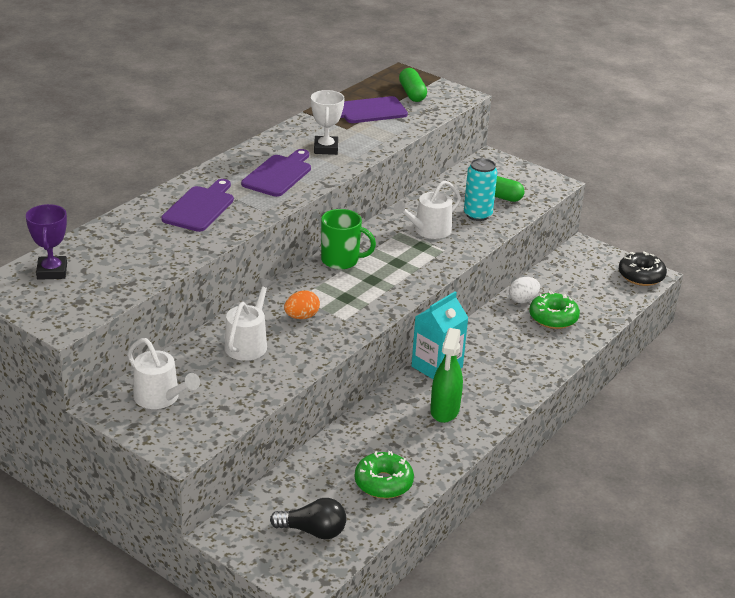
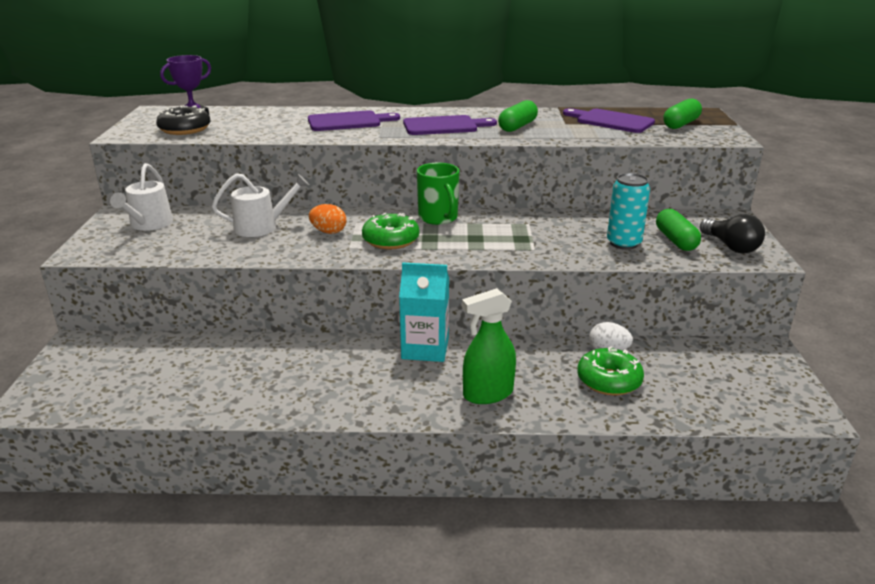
camera: 55 degrees right, 5 degrees down
(313, 531) = (106, 382): black light bulb -> black light bulb (731, 246)
(326, 148) = (517, 126): white trophy -> green capsule
(383, 483) = (209, 390): green donut -> green donut (390, 240)
(428, 230) = (552, 233): white watering can -> none
(445, 410) = (361, 379): green spray bottle -> green spray bottle (487, 394)
(641, 276) = (792, 407): black donut -> black donut (185, 129)

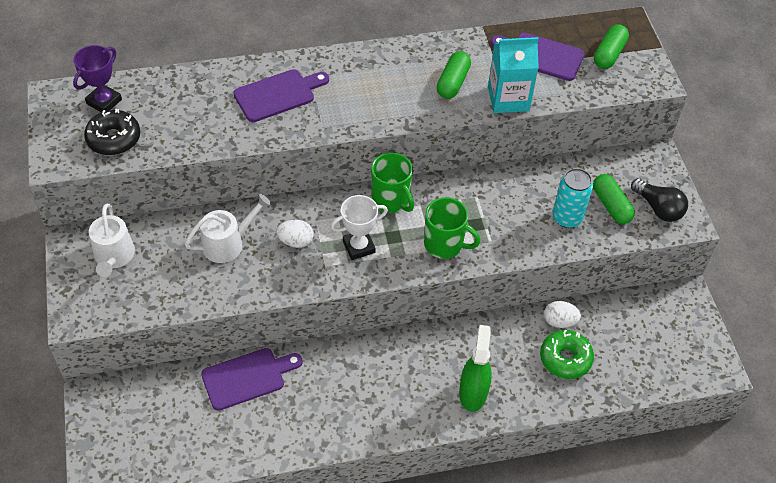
camera: 15 degrees left, 25 degrees up
(328, 232) = (295, 241): orange egg -> white egg
(390, 240) = (359, 247): green donut -> white trophy
(425, 348) = (407, 345): turquoise carton -> turquoise carton (508, 99)
(444, 126) = (379, 92): purple cutting board -> purple cutting board (247, 378)
(482, 247) = (444, 244): none -> green mug
(487, 394) = (473, 393): green spray bottle -> green spray bottle turned 135 degrees clockwise

